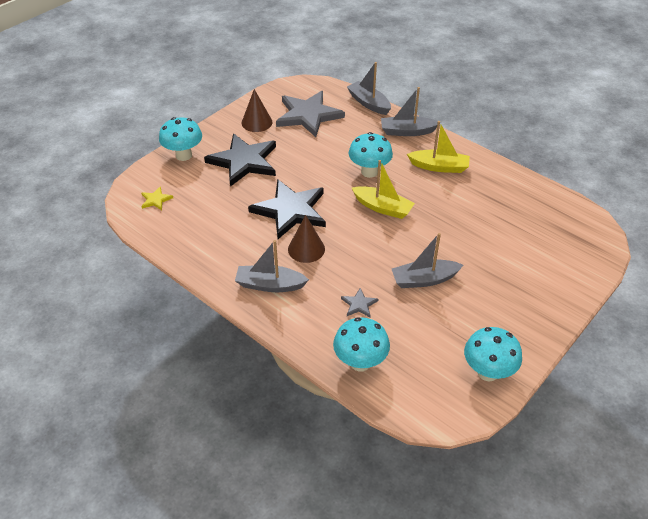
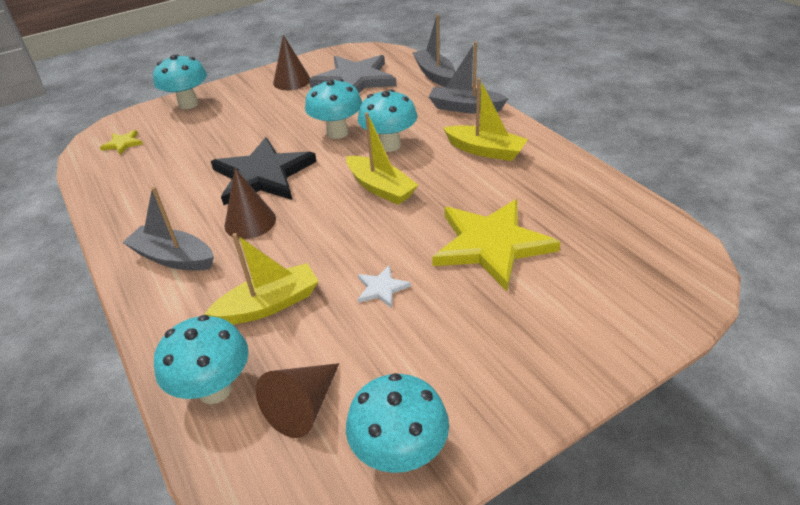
camera: 20 degrees right, 5 degrees down
(244, 161) = (248, 117): black star -> none
(324, 166) = (337, 133): none -> turquoise mushroom
(359, 304) = (269, 305): grey star -> yellow boat
(420, 360) = (303, 407): none -> brown cone
(424, 279) = (381, 288): grey boat -> white star
(477, 238) = (491, 245): none -> yellow star

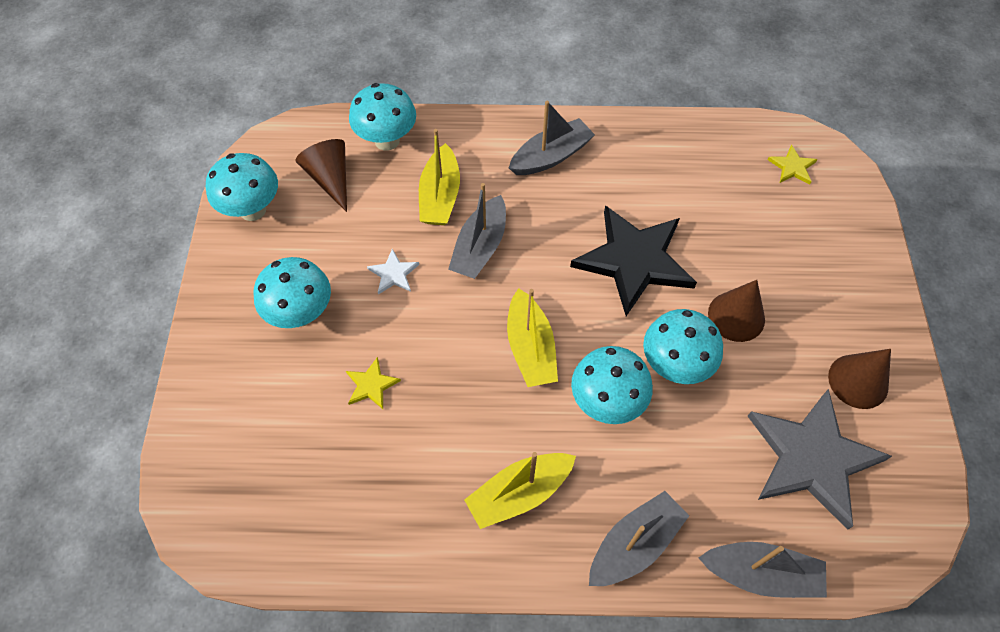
camera: 120 degrees right, 20 degrees up
(188, 104) = (857, 248): turquoise mushroom -> turquoise mushroom (301, 314)
(250, 222) = (560, 222): brown cone -> brown cone (736, 316)
(310, 252) = (480, 247): none -> grey boat
(380, 188) = (530, 348): yellow boat -> yellow boat turned 90 degrees counterclockwise
(491, 245) = (371, 385): yellow star -> yellow star, size x0.42

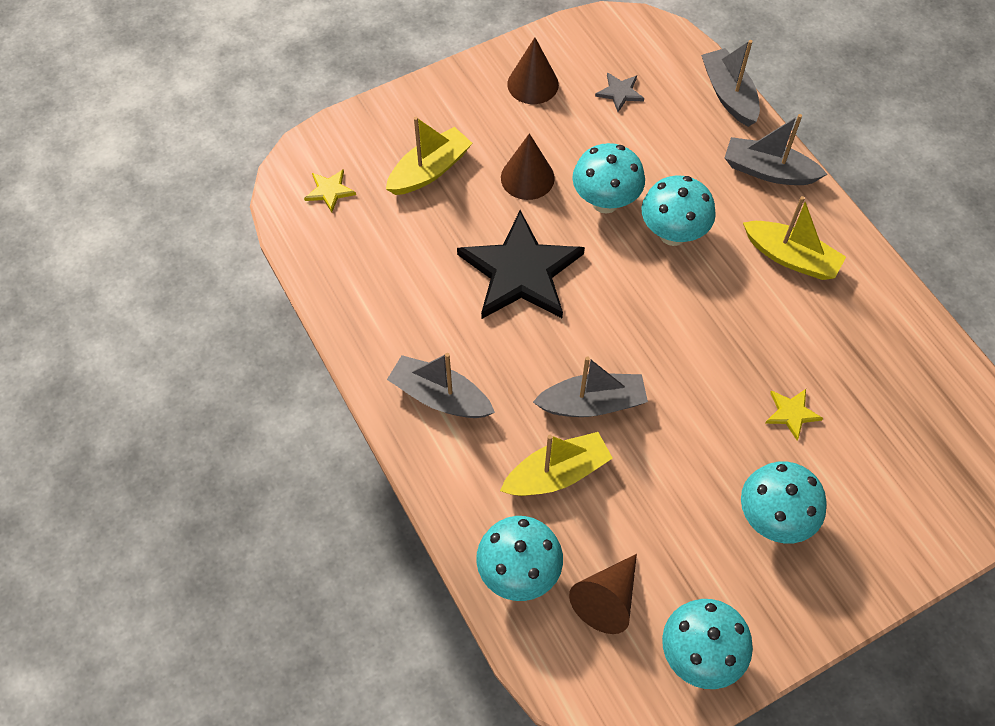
camera: 120 degrees left, 0 degrees up
(393, 274) = (674, 463): white star -> none
(530, 348) = (665, 310): yellow boat -> yellow boat (429, 170)
(812, 458) = (620, 92): grey star -> grey star, size x0.42

